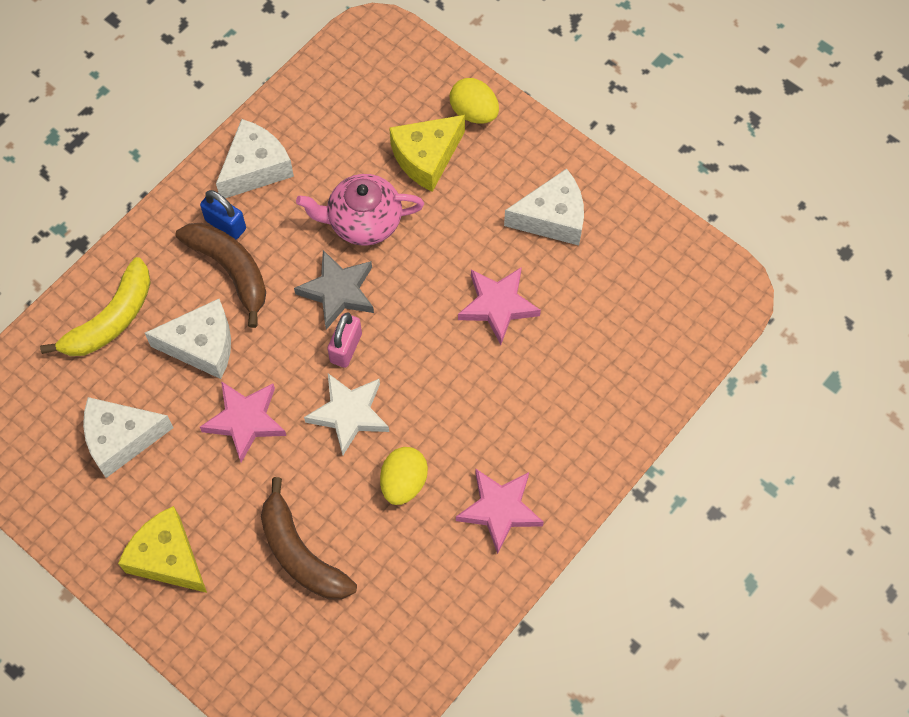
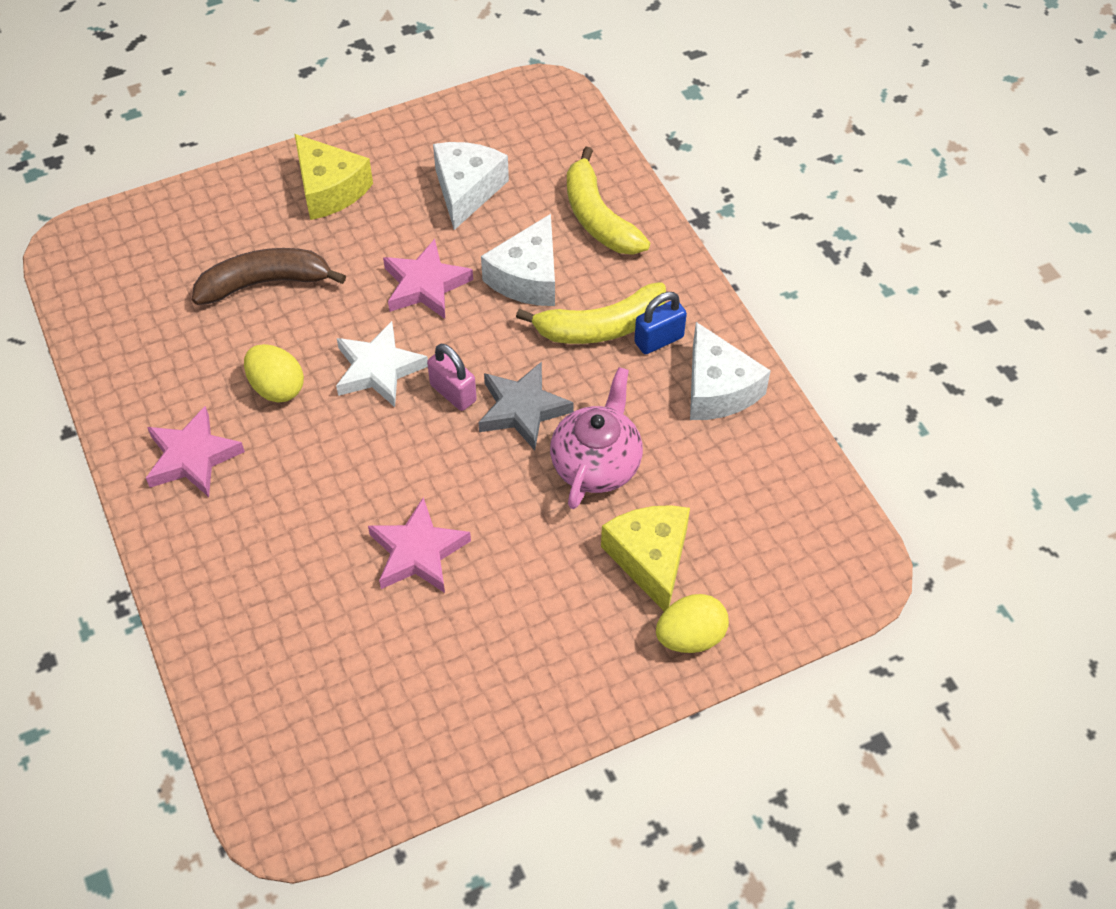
camera: 115 degrees right, 10 degrees down
(168, 558) = (329, 189): yellow cheese -> yellow cheese turned 75 degrees clockwise
(231, 270) = (601, 327): brown banana -> yellow banana
(552, 218) = (498, 659): white cheese -> none

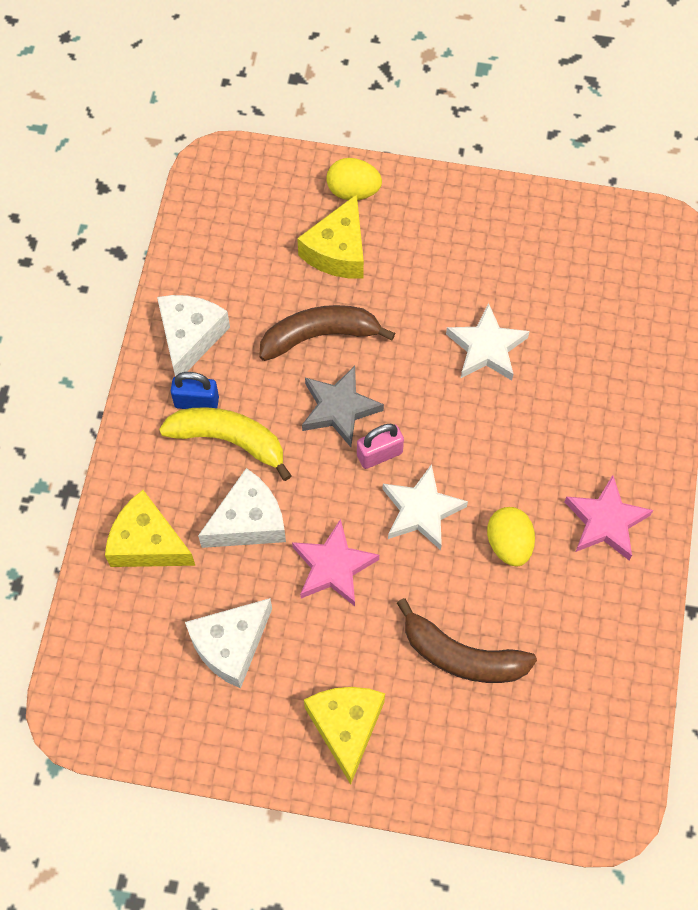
camera: 145 degrees left, 10 degrees up
(418, 552) = (486, 348): pink star -> white star
(453, 393) = (379, 454): pink padlock -> pink padlock turned 75 degrees clockwise
(596, 463) = (320, 336): pink teapot -> brown banana
(598, 217) = (147, 543): yellow banana -> yellow cheese

